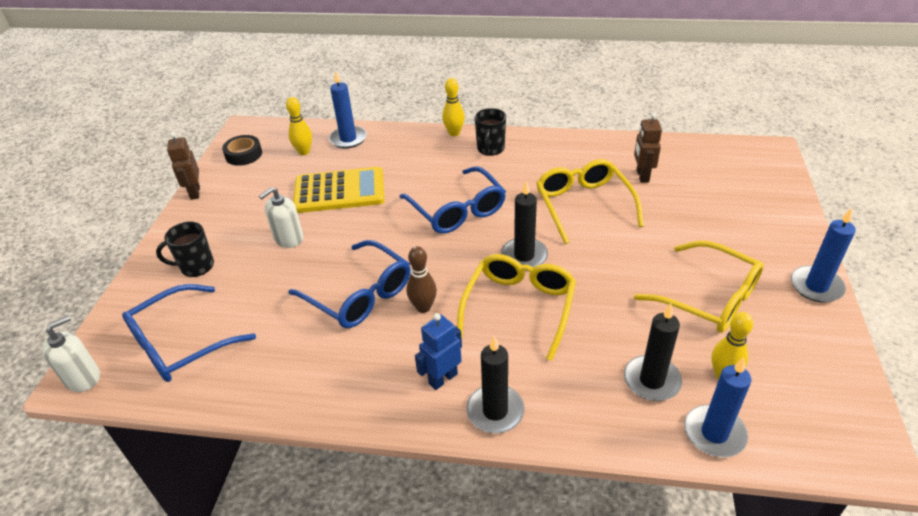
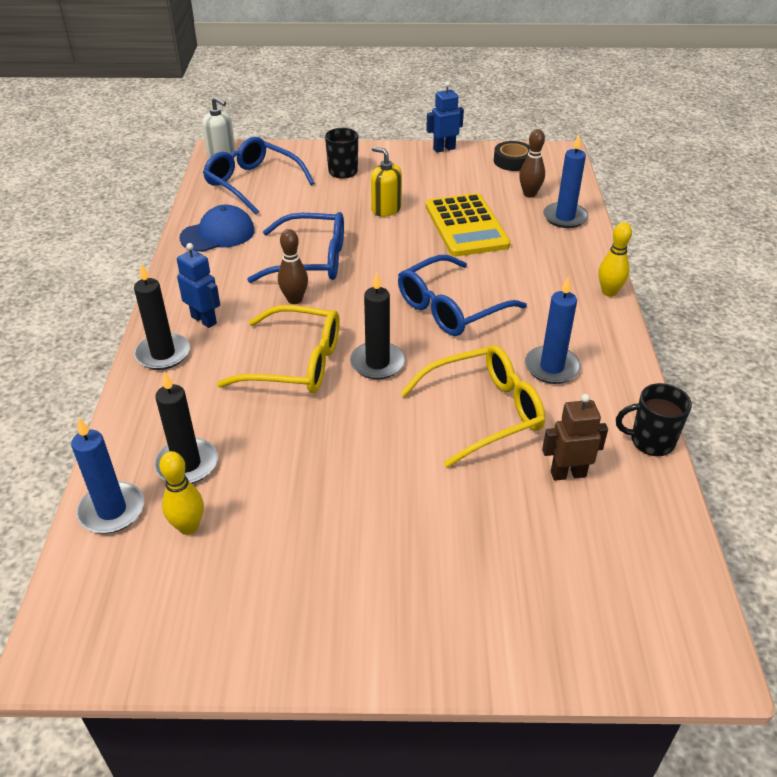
camera: 80 degrees right, 0 degrees up
(195, 192) = (444, 149): brown robot -> blue robot
(280, 373) = (218, 234): none -> blue cap
(288, 238) = (386, 209): white soap dispenser -> yellow soap dispenser
(304, 152) = (529, 194): yellow bowling pin -> brown bowling pin
(359, 295) = (310, 260): blue glasses -> blue glasses turned 120 degrees counterclockwise
(490, 149) = (584, 325): black mug -> black mug (650, 441)
(708, 297) = (315, 526): yellow glasses -> none
(816, 286) = (342, 657): blue candle -> blue candle (551, 367)

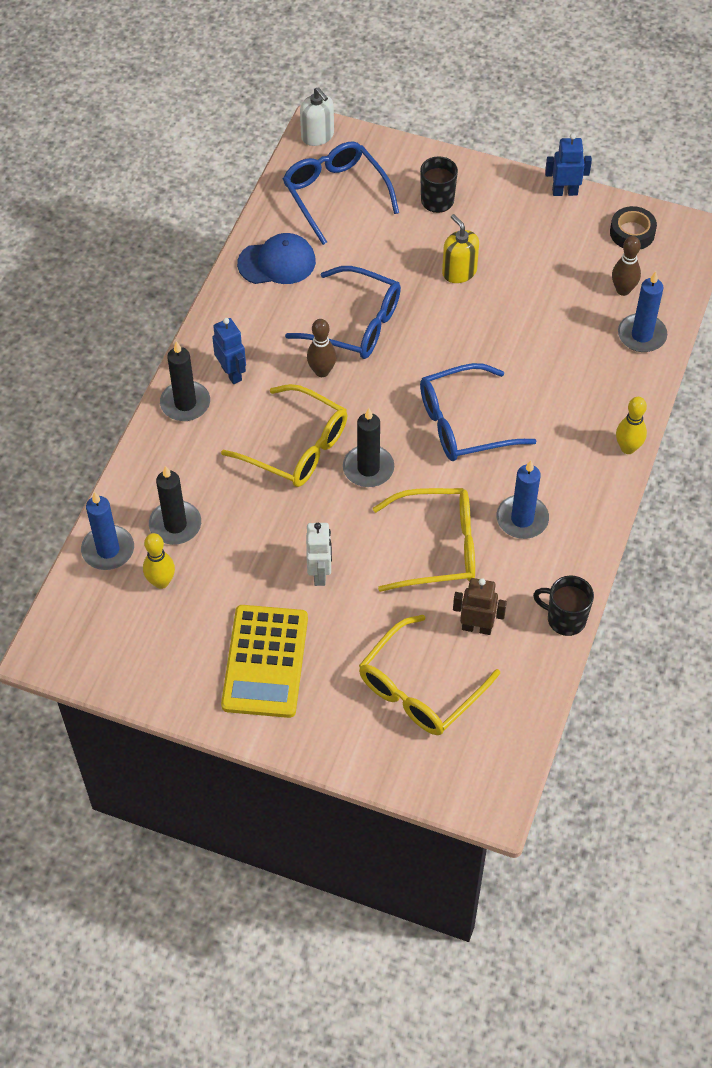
camera: 20 degrees right, 15 degrees up
(372, 468) = (320, 573): none -> white robot
(466, 226) = (531, 319): yellow calculator -> yellow calculator (265, 661)
(544, 554) = (420, 688): none -> yellow glasses

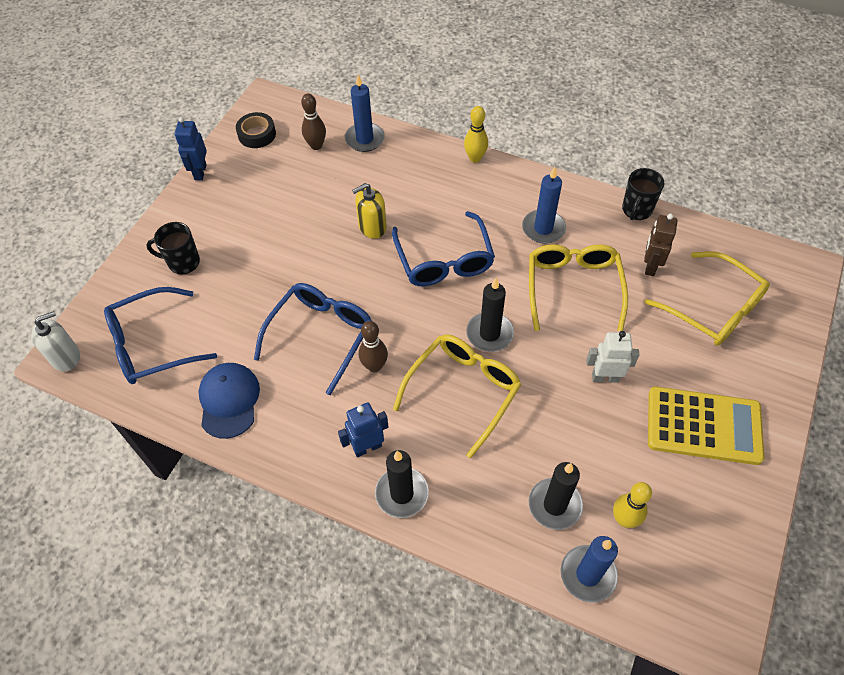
camera: 85 degrees left, 0 degrees up
(459, 271) = (273, 252): yellow soap dispenser -> yellow soap dispenser (372, 227)

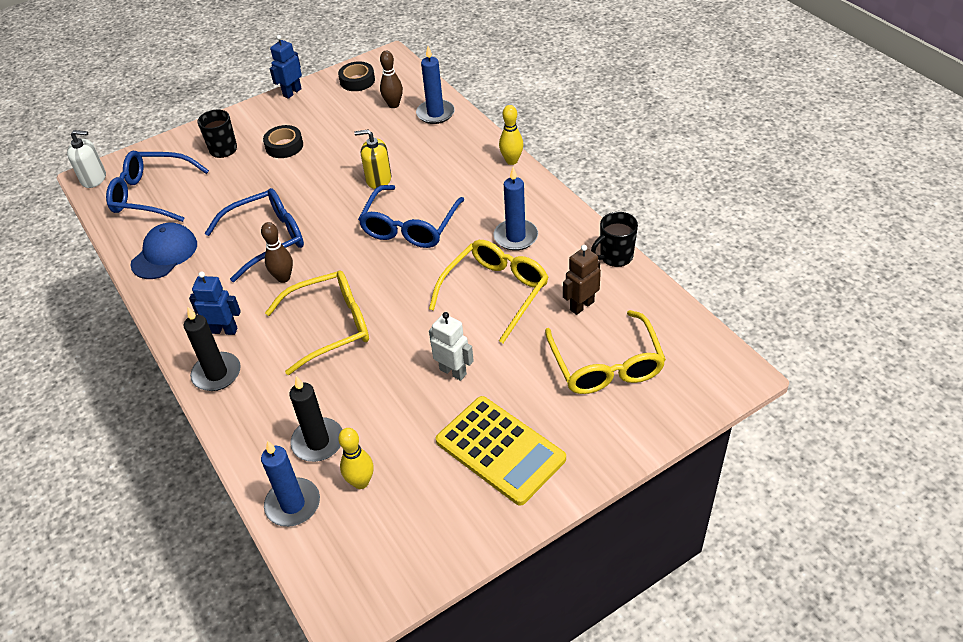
camera: 35 degrees right, 10 degrees down
(246, 232) = (284, 146): none -> black tape
(489, 334) = (392, 295): black candle -> none

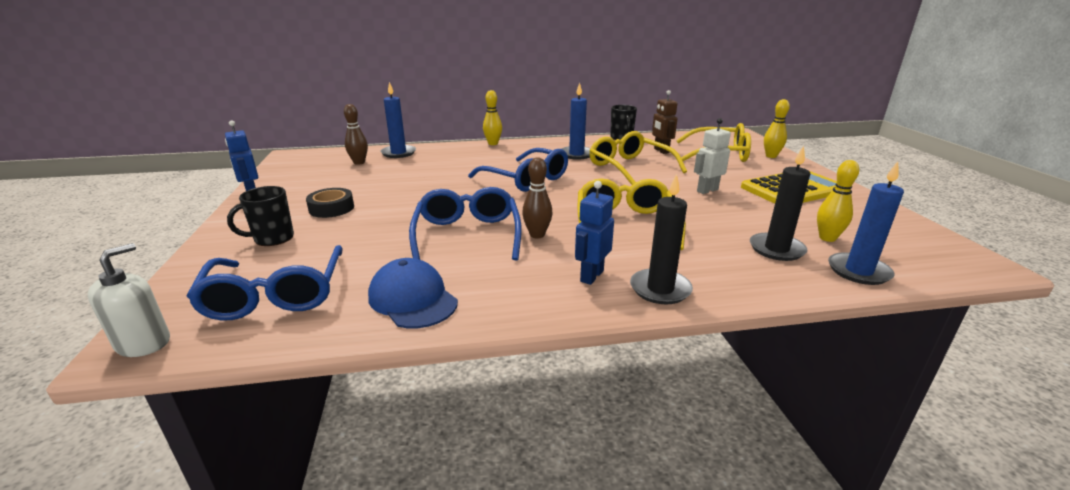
camera: 70 degrees left, 20 degrees down
(152, 195) = (276, 295): blue glasses -> blue glasses turned 45 degrees counterclockwise
(357, 81) = (296, 169): black tape -> none
(378, 179) = (449, 180): yellow soap dispenser -> none
(634, 421) = (771, 156): none -> yellow bowling pin

